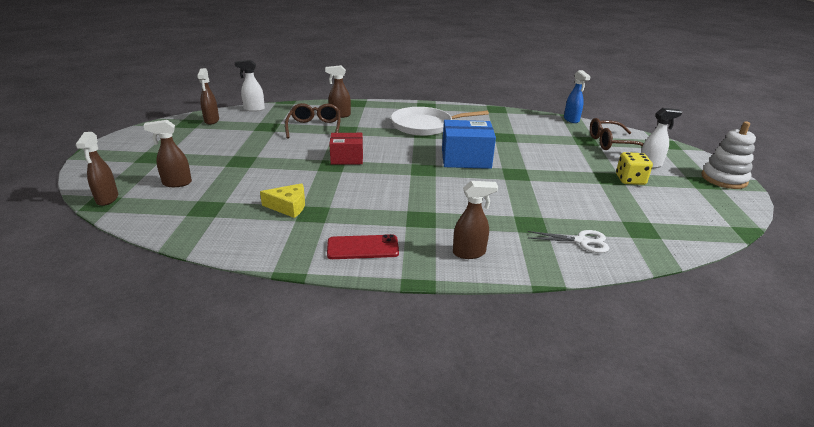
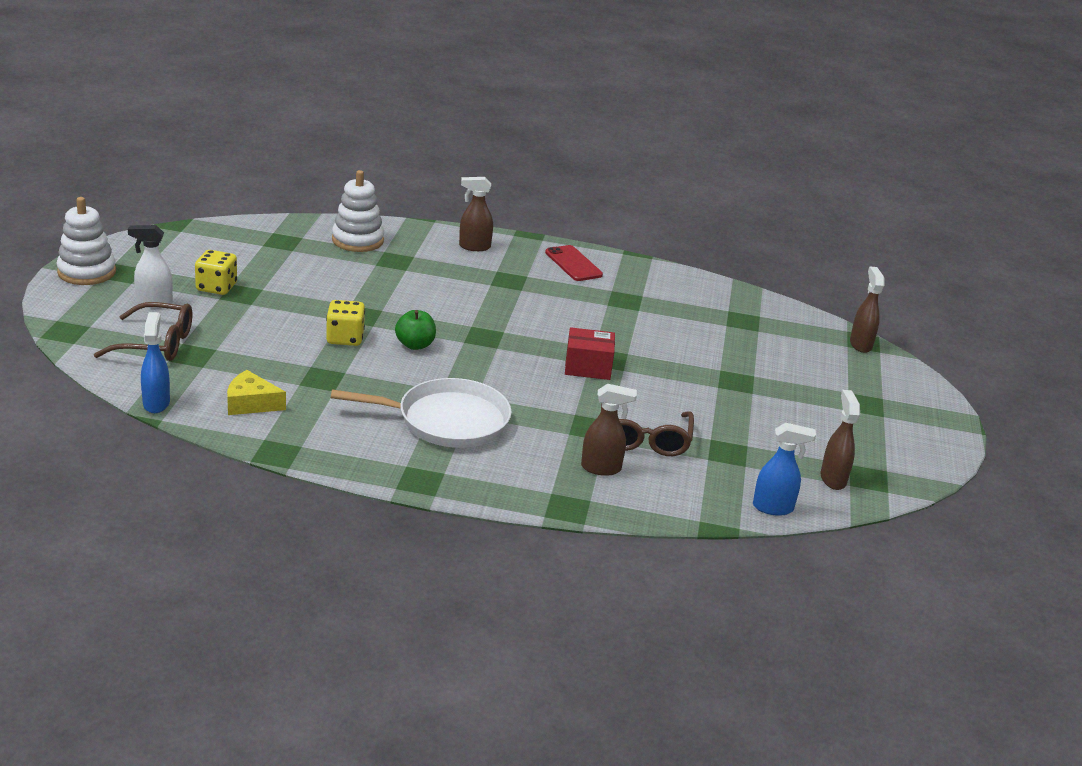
camera: 175 degrees left, 0 degrees up
(176, 183) = (798, 356): brown spray bottle -> none
(254, 109) = (773, 508): white spray bottle -> blue spray bottle
(288, 206) = (653, 310): yellow cheese -> yellow cheese (251, 403)
(363, 247) = (573, 264): red phone -> red phone turned 60 degrees clockwise
(466, 159) = (415, 345): blue box -> green apple
(512, 158) = (345, 338): none -> yellow dice
(581, 241) = (357, 240): white scissors -> white stacking toy

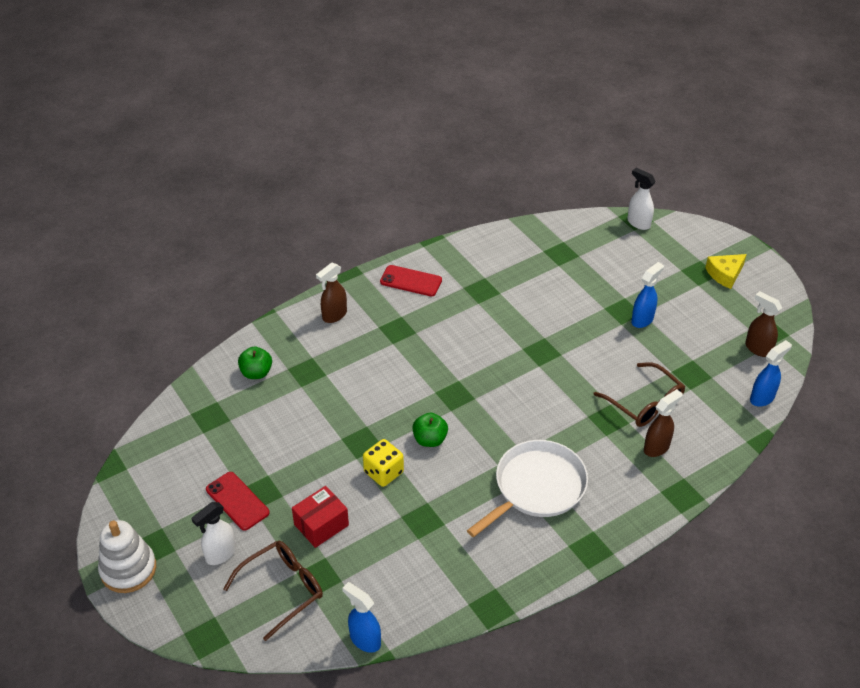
camera: 40 degrees left, 15 degrees up
(216, 287) = (237, 501): yellow dice -> red phone
(251, 403) = (417, 583): yellow cheese -> yellow cheese (725, 274)
(357, 240) = (256, 373): white stacking toy -> green apple
(588, 367) = (542, 369): red box -> red box (321, 525)
(744, 396) = (642, 320): none -> blue spray bottle
(860, 344) = (638, 223): brown spray bottle -> white spray bottle

